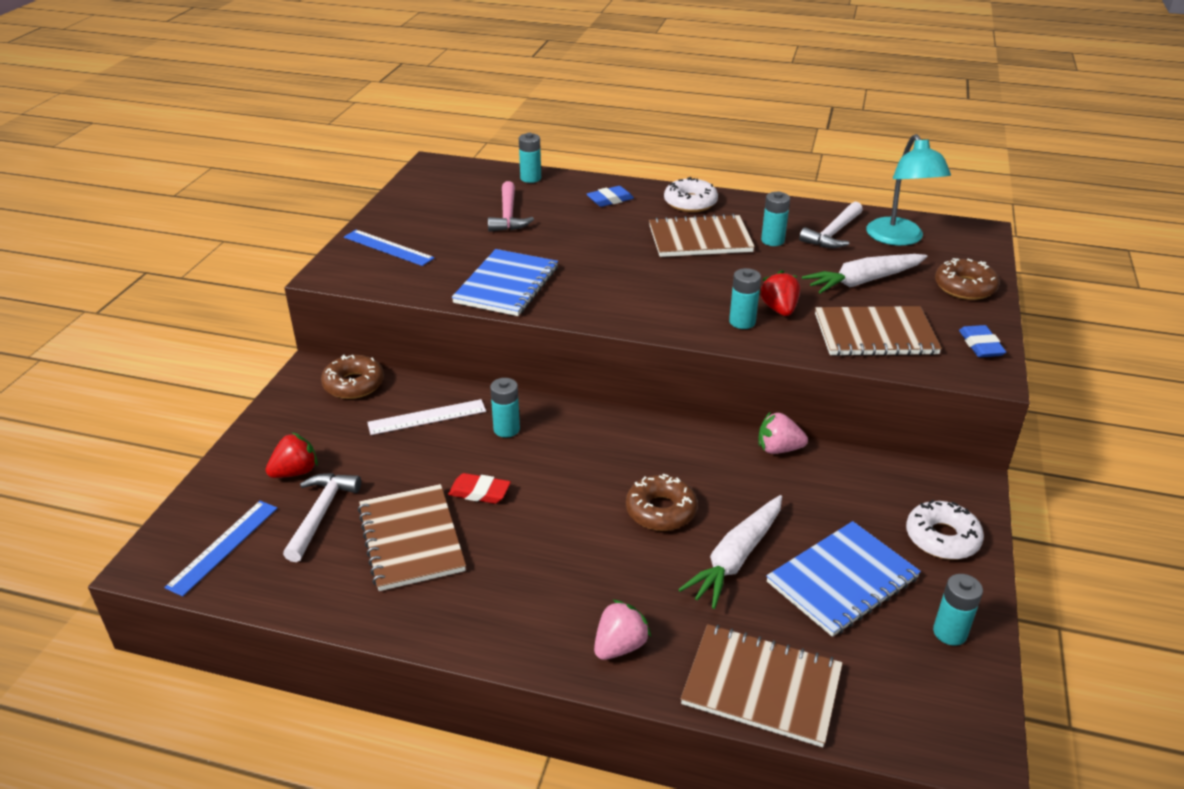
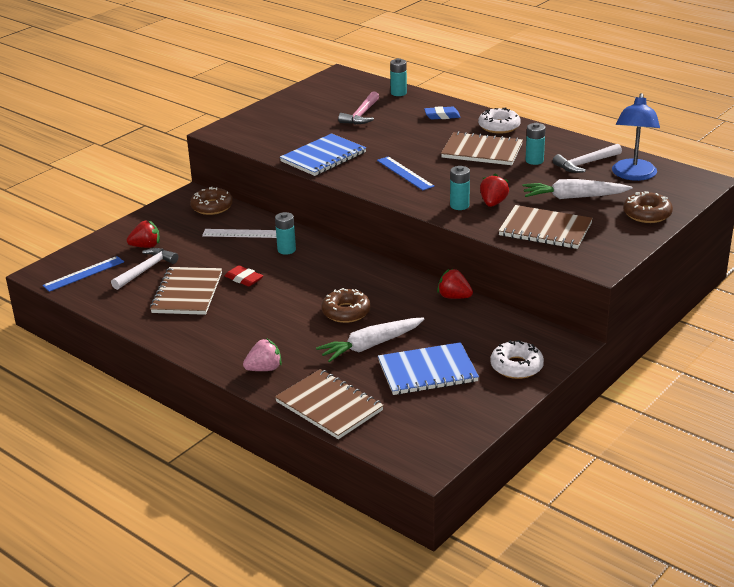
camera: 25 degrees right, 5 degrees down
(388, 247) = (266, 122): blue ruler -> blue ruler (405, 173)
(778, 449) = (454, 297): pink strawberry -> red strawberry
(899, 239) = (633, 175): turquoise lamp -> blue lamp
(950, 632) = (470, 411): turquoise battery -> none
(980, 345) = (615, 250): blue eraser -> none

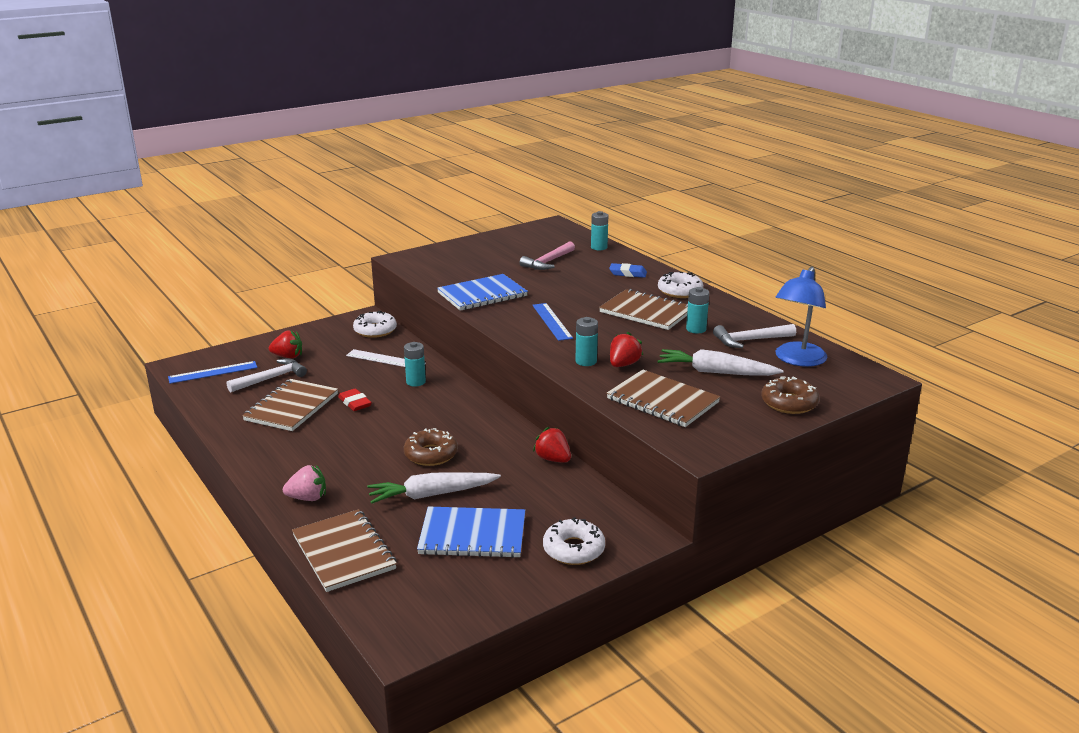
camera: 15 degrees right, 5 degrees down
(212, 207) = (375, 330): brown donut -> white donut

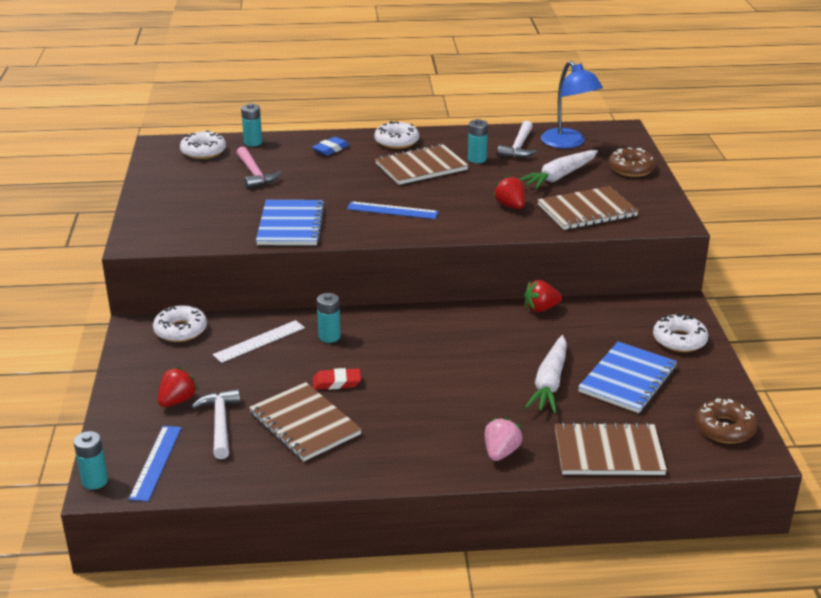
camera: 60 degrees left, 5 degrees up
(431, 454) = (480, 365): brown donut -> brown donut (725, 428)
(561, 238) = (203, 151): none -> white donut
(586, 361) = (488, 219): turquoise battery -> turquoise battery (95, 481)

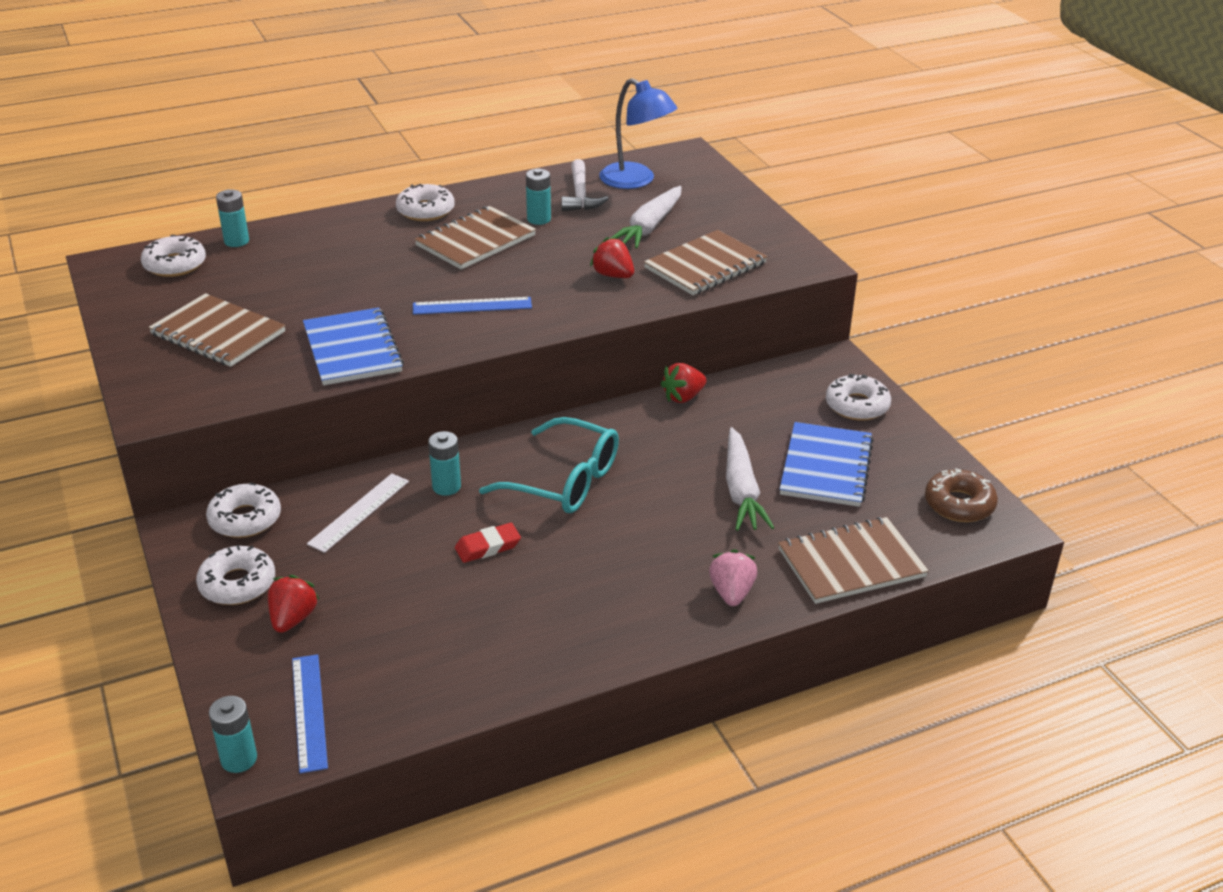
camera: 20 degrees left, 5 degrees up
(153, 370) = (237, 584): none -> white donut
(220, 424) = (367, 637): white hammer -> none
(254, 174) = (264, 285): pink hammer -> none
(304, 424) = (476, 612): brown notebook -> brown notebook (218, 333)
(331, 149) = (346, 234): blue eraser -> none
(416, 349) = (563, 481): none -> turquoise glasses
(631, 169) = (726, 203): brown donut -> none

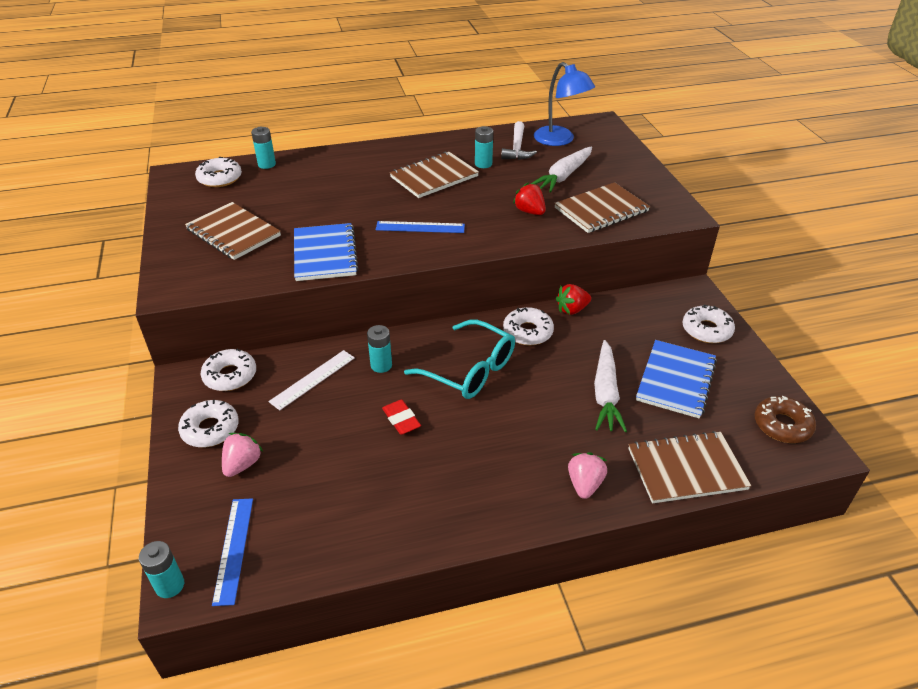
camera: 10 degrees right, 5 degrees up
(293, 619) = (242, 464): red strawberry -> pink strawberry
(425, 210) = (403, 152): white donut -> white donut (527, 332)
(488, 547) = (401, 420): red eraser -> red eraser turned 75 degrees clockwise

